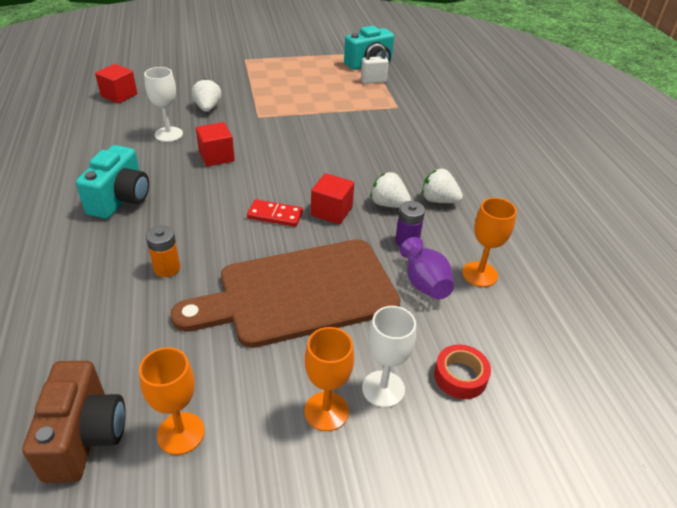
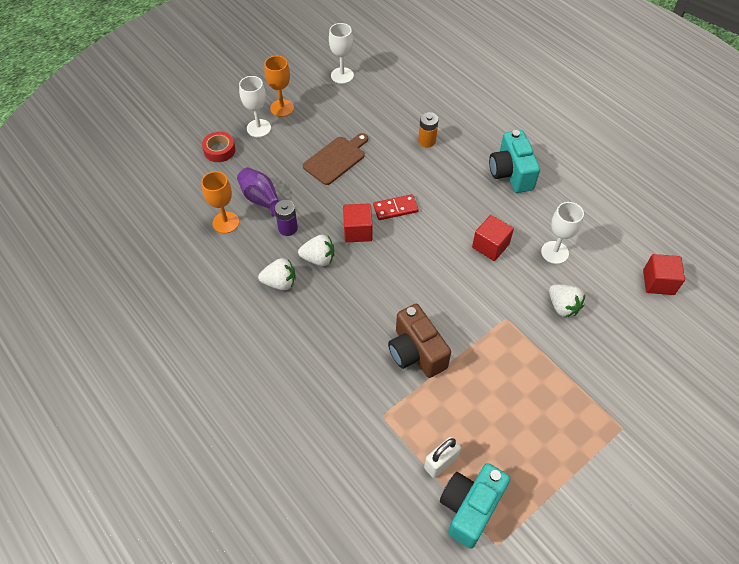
camera: 155 degrees right, 15 degrees up
(85, 436) = (381, 59): brown camera -> brown camera (416, 352)
(181, 433) = (342, 75): orange goblet -> white goblet
(299, 293) = (336, 159): brown cutting board -> brown cutting board, size x0.51

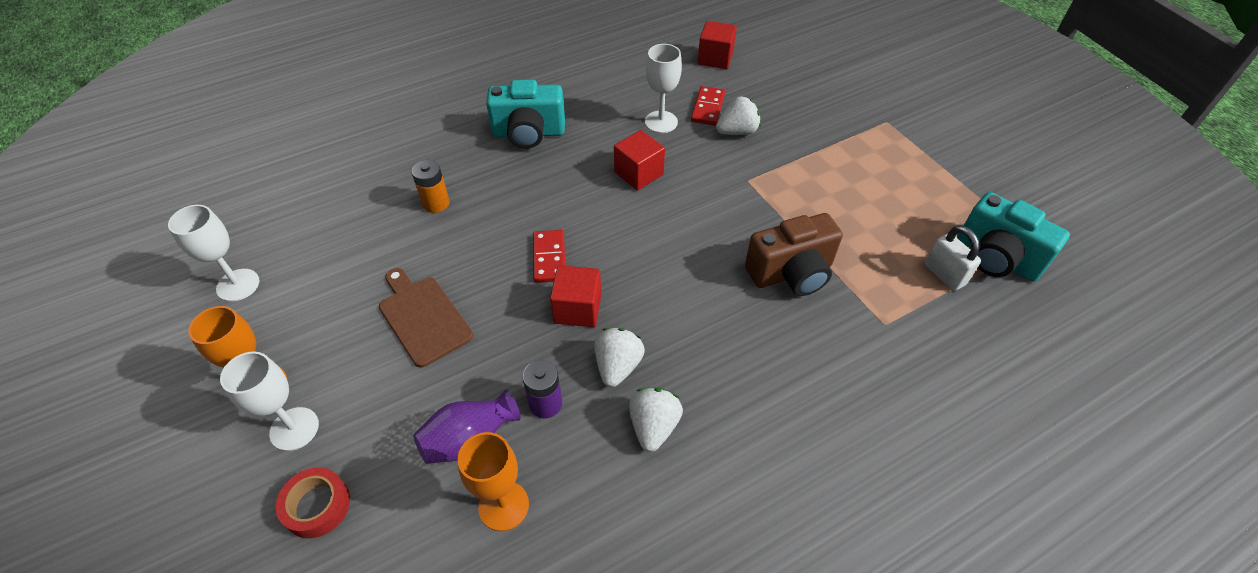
camera: 80 degrees left, 5 degrees down
(585, 283) = (707, 108): none -> red domino

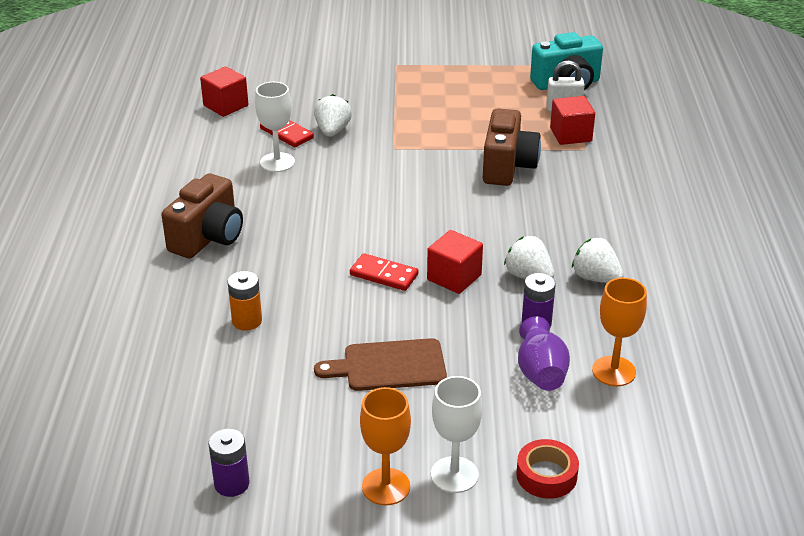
camera: 60 degrees left, 15 degrees down
(238, 285) = (232, 484): white goblet -> purple battery
(529, 133) = (208, 238): turquoise camera -> brown camera
(638, 173) = (330, 196): red cube -> red cube (570, 135)

